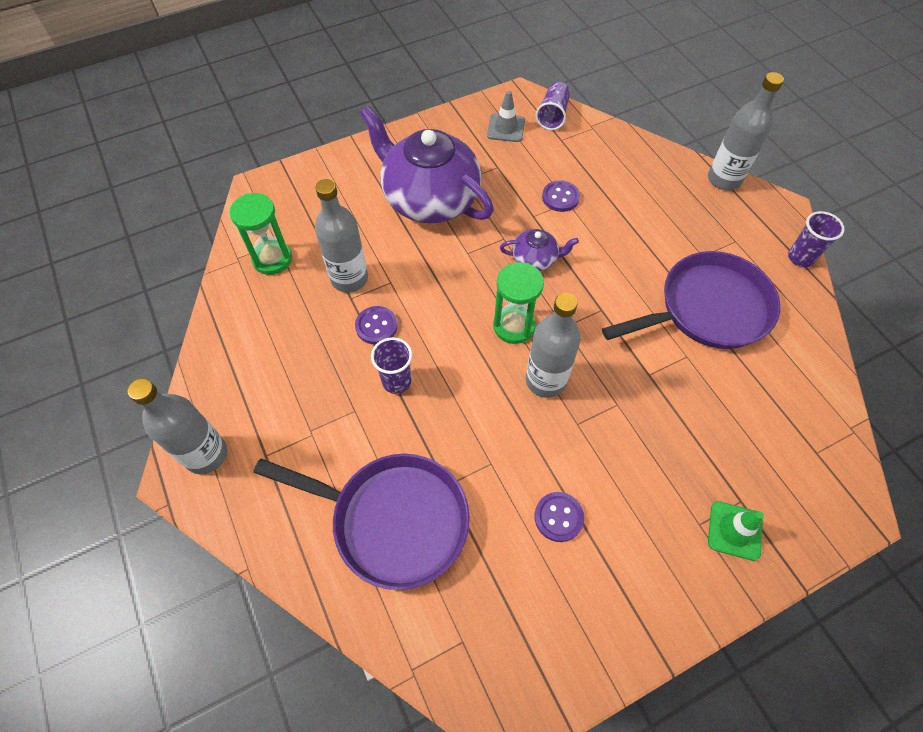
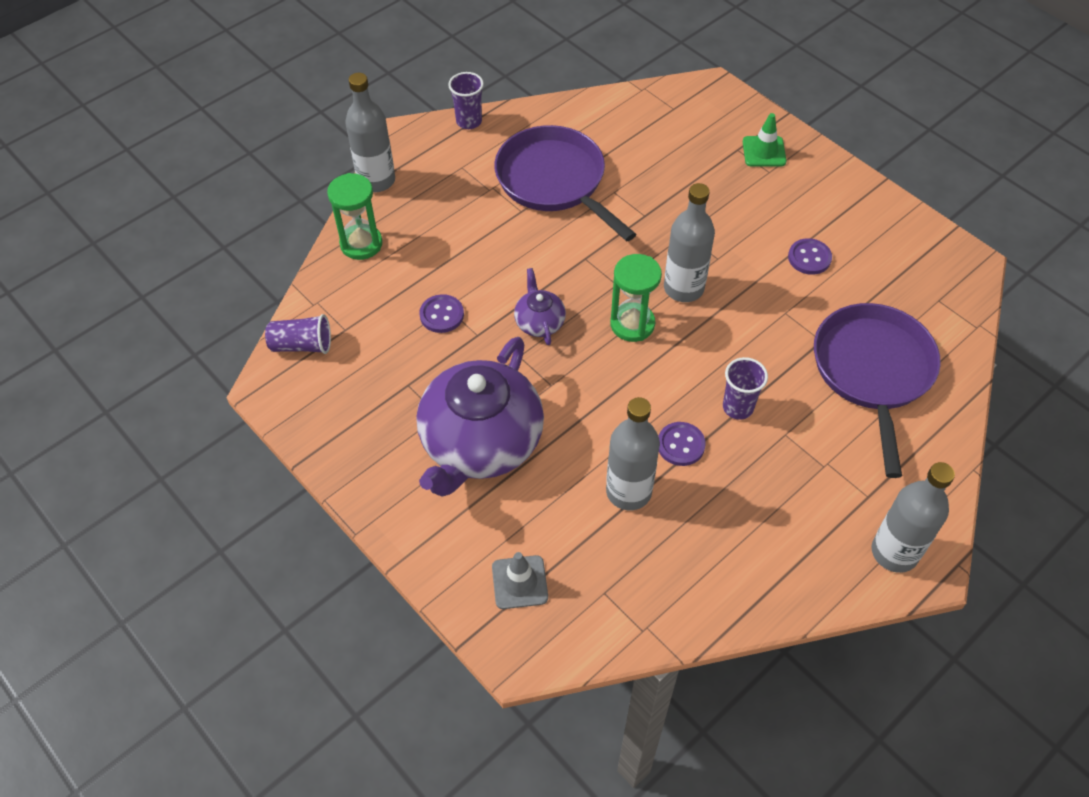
camera: 105 degrees left, 5 degrees down
(272, 259) = (630, 587): green hourglass -> green hourglass (361, 244)
(506, 128) = (336, 390): grey traffic cone -> grey traffic cone (519, 582)

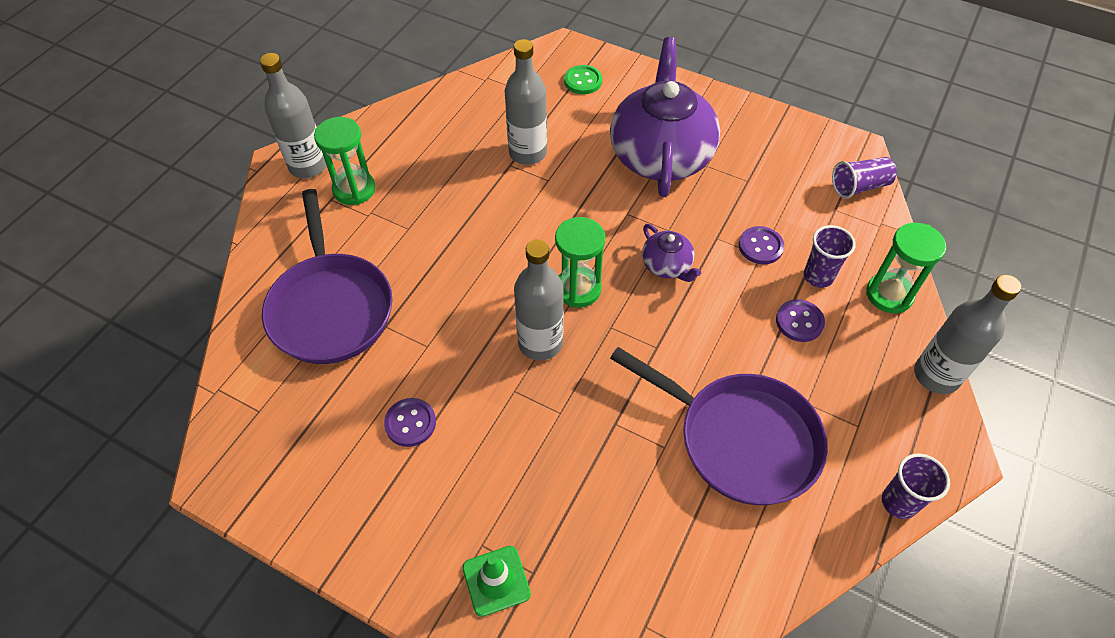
camera: 160 degrees right, 0 degrees up
(519, 582) = (583, 81): grey traffic cone -> green button
(680, 445) = (497, 196): purple button -> purple button (799, 322)
(738, 407) = (455, 239): purple cup -> purple cup (818, 276)
(840, 501) = (354, 189): none -> green hourglass

